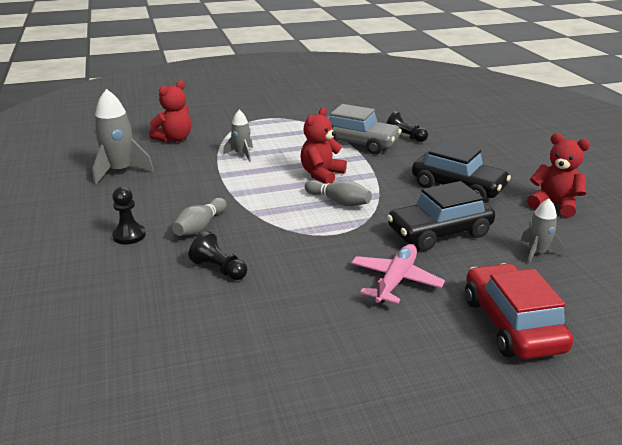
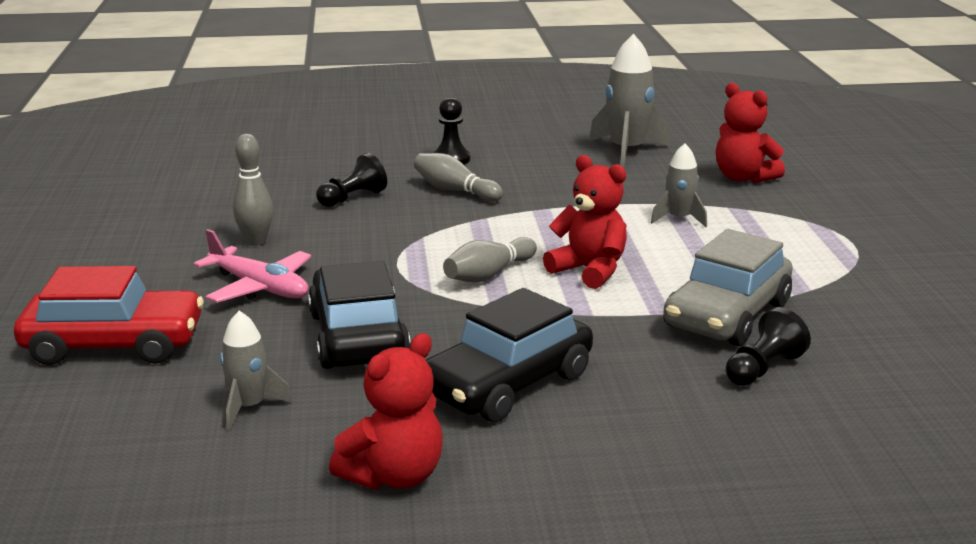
camera: 100 degrees right, 5 degrees down
(318, 300) = (256, 241): none -> grey bowling pin

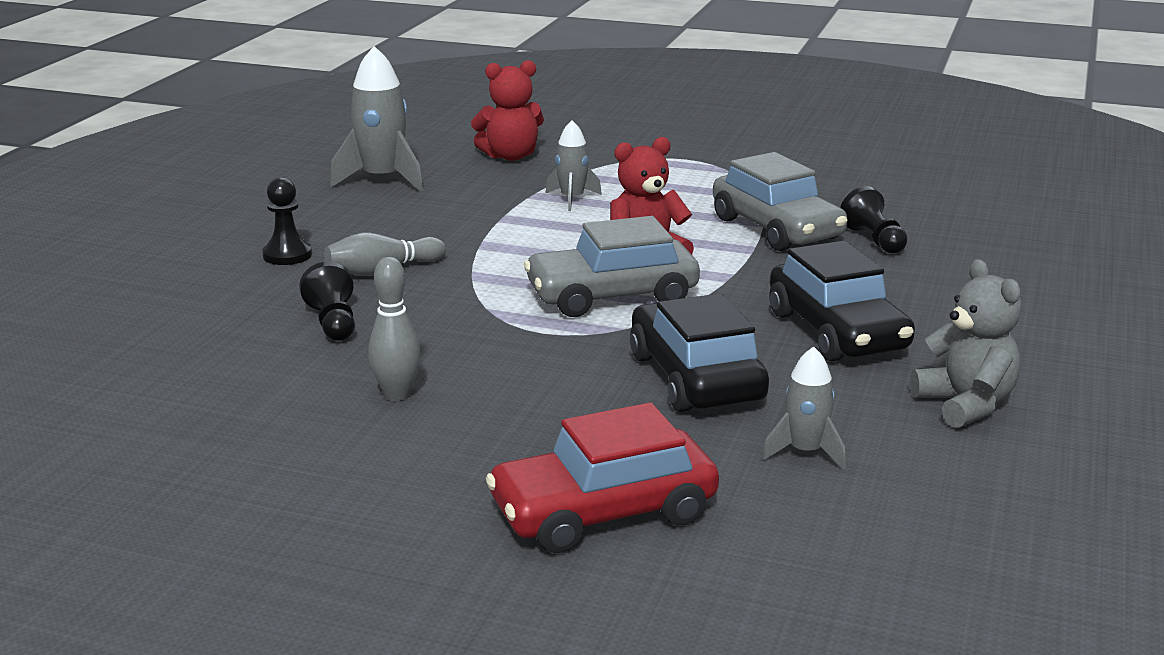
camera: 65 degrees left, 0 degrees up
(114, 344) = (603, 512): red car -> red car turned 135 degrees counterclockwise
(259, 287) = (530, 410): pink plane -> none
(358, 337) = (695, 378): black car -> black car turned 60 degrees clockwise
(394, 476) = (966, 405): red teddy bear -> grey teddy bear
(489, 274) = (612, 296): grey bowling pin -> grey car

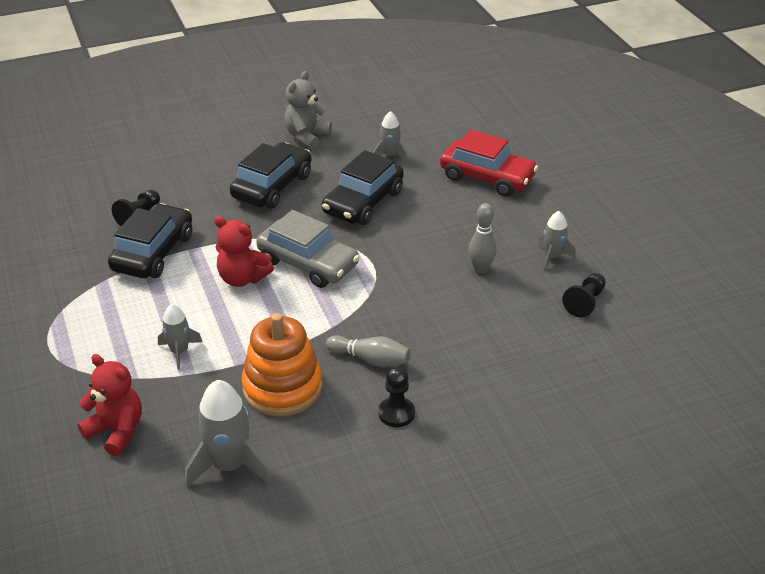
camera: 130 degrees left, 15 degrees up
(313, 460) = (552, 257): none -> grey rocket
(333, 323) = (448, 333): black pawn -> black pawn (585, 302)
(430, 222) = (282, 387): none -> orange stacking toy
(777, 229) = (153, 252): grey car -> black car

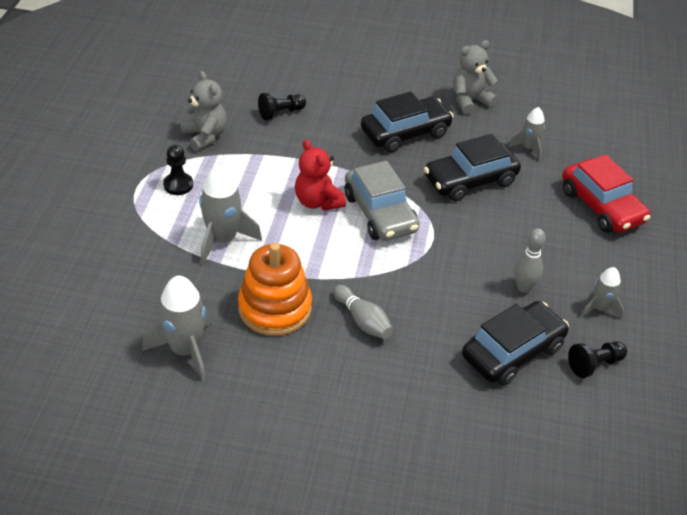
camera: 30 degrees right, 5 degrees up
(79, 267) = (205, 136): none -> grey teddy bear
(116, 431) = (129, 280): red teddy bear -> none
(153, 252) = (267, 148): black car -> black car (512, 352)
(179, 351) = (222, 239): grey rocket -> grey rocket, size x1.71
(396, 413) = (346, 377): black pawn -> black pawn (178, 185)

